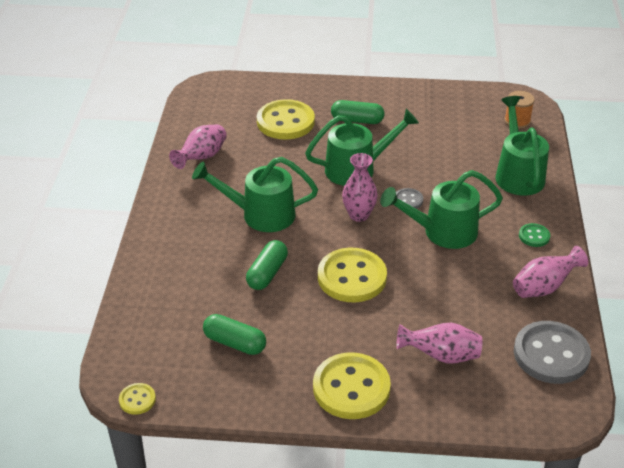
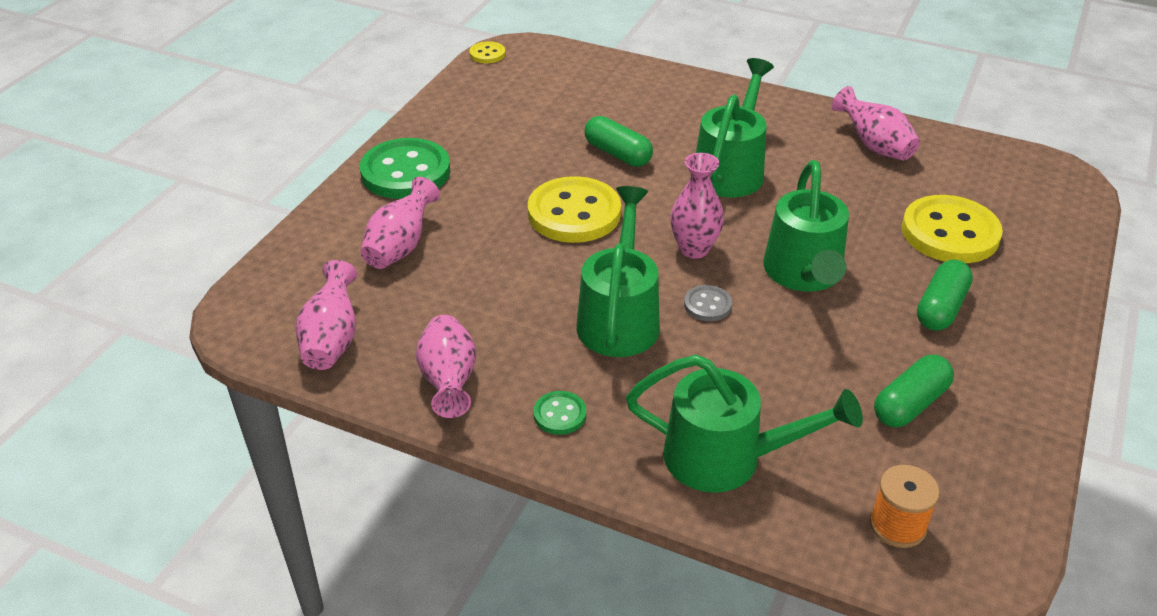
camera: 110 degrees right, 0 degrees up
(235, 343) = (522, 114): green capsule -> green capsule (910, 404)
(351, 388) = (405, 172): yellow button -> green button
(551, 354) = (332, 339): grey button -> pink vase

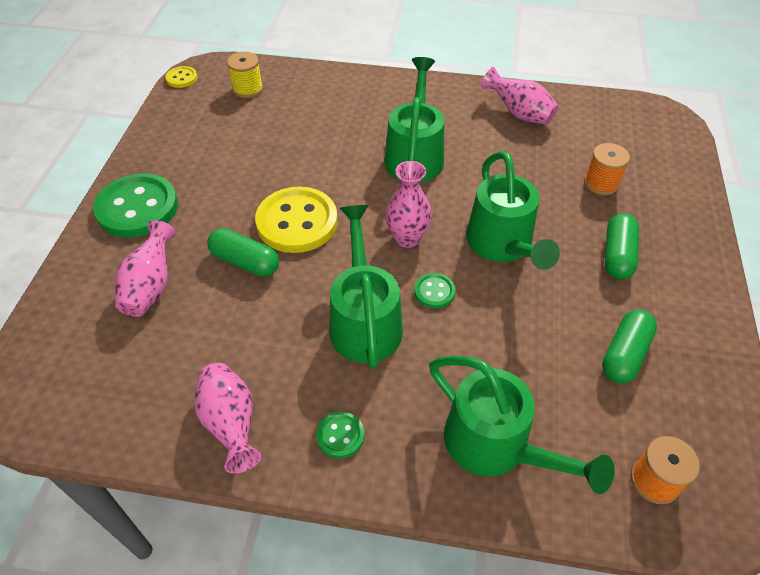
camera: 15 degrees left, 10 degrees up
(332, 339) = (109, 402): pink vase -> none
(558, 75) = (248, 89): none -> yellow spool
(617, 154) = (318, 157): green capsule -> green capsule (245, 262)
(707, 305) = (434, 292): grey button -> green button
(728, 458) = (497, 447): green watering can -> green watering can turned 45 degrees clockwise
(950, 233) = (601, 183): yellow button -> orange spool

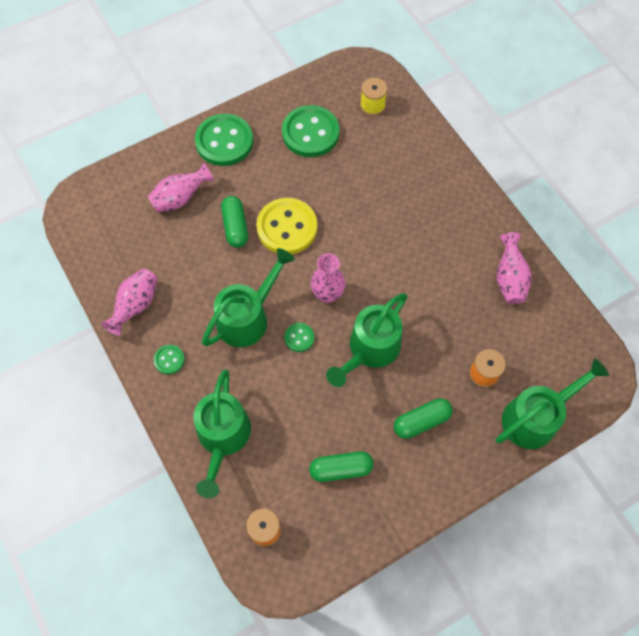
camera: 50 degrees right, 15 degrees up
(182, 78) = (346, 62): yellow button -> none
(218, 142) = (310, 133): none -> green button
(415, 154) = (404, 246): green watering can -> green watering can (536, 417)

